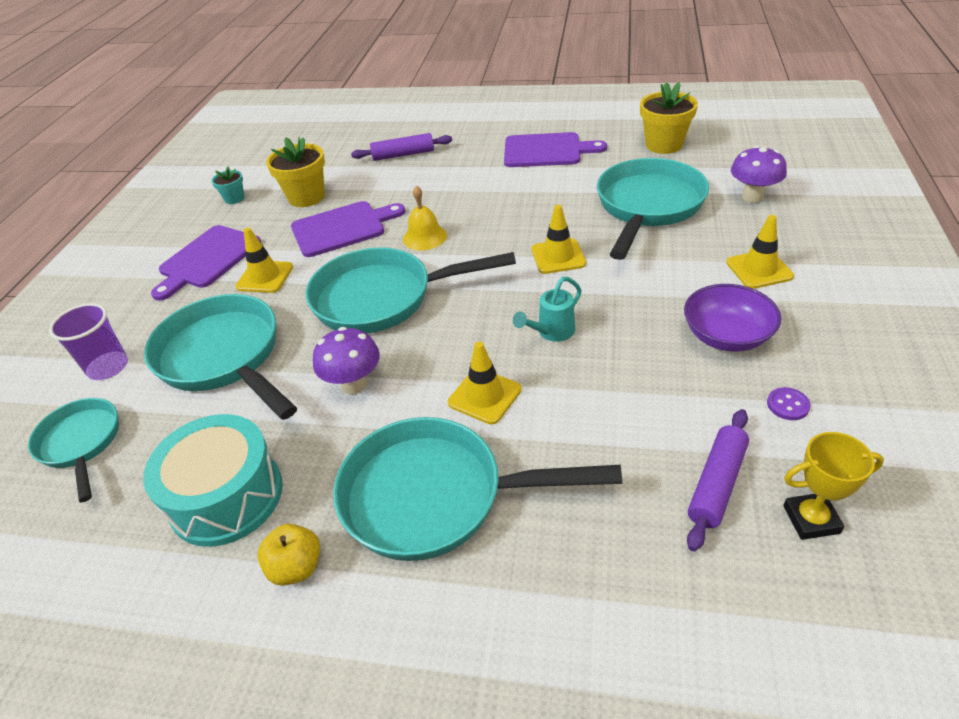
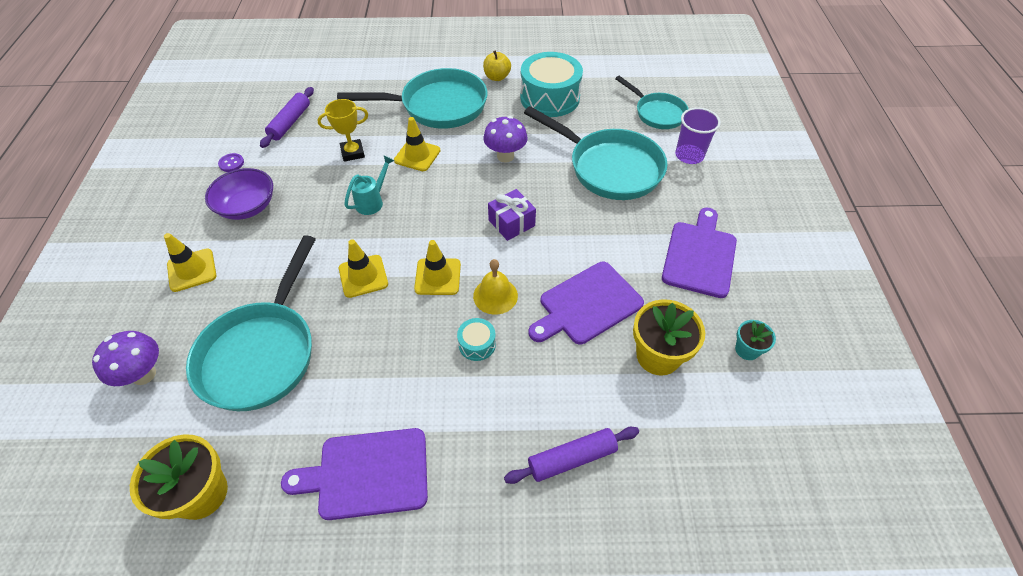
camera: 165 degrees right, 10 degrees up
(265, 277) = (628, 238): yellow traffic cone -> yellow traffic cone (438, 277)
(382, 298) = (511, 223): turquoise pan -> purple gift
(452, 207) = (477, 344): none -> turquoise drum
(811, 519) = (251, 112): yellow trophy -> yellow trophy (352, 153)

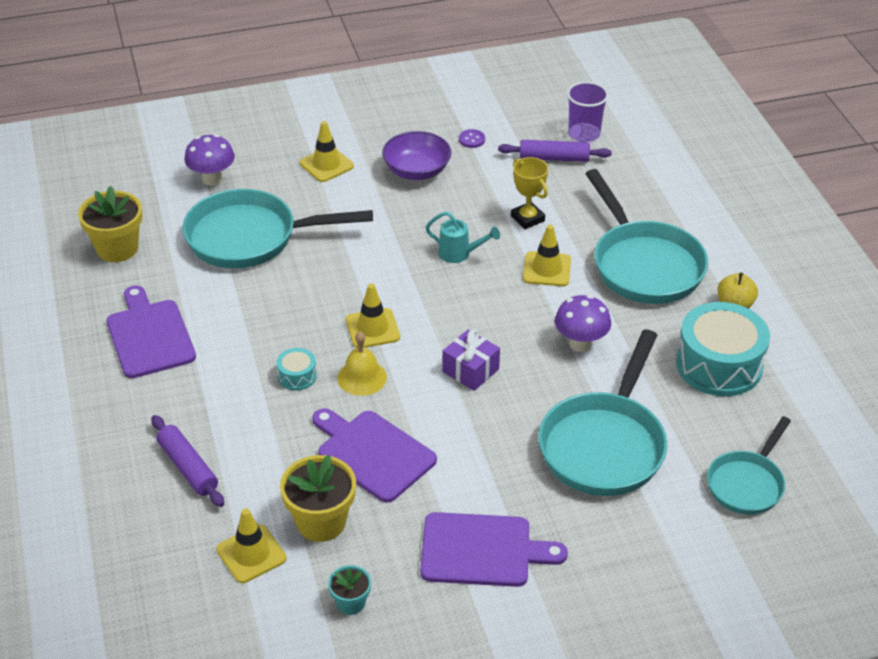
camera: 75 degrees right, 10 degrees down
(363, 276) = (355, 275): yellow traffic cone -> yellow traffic cone (251, 554)
(689, 155) = (669, 527): purple cup -> purple cup (584, 134)

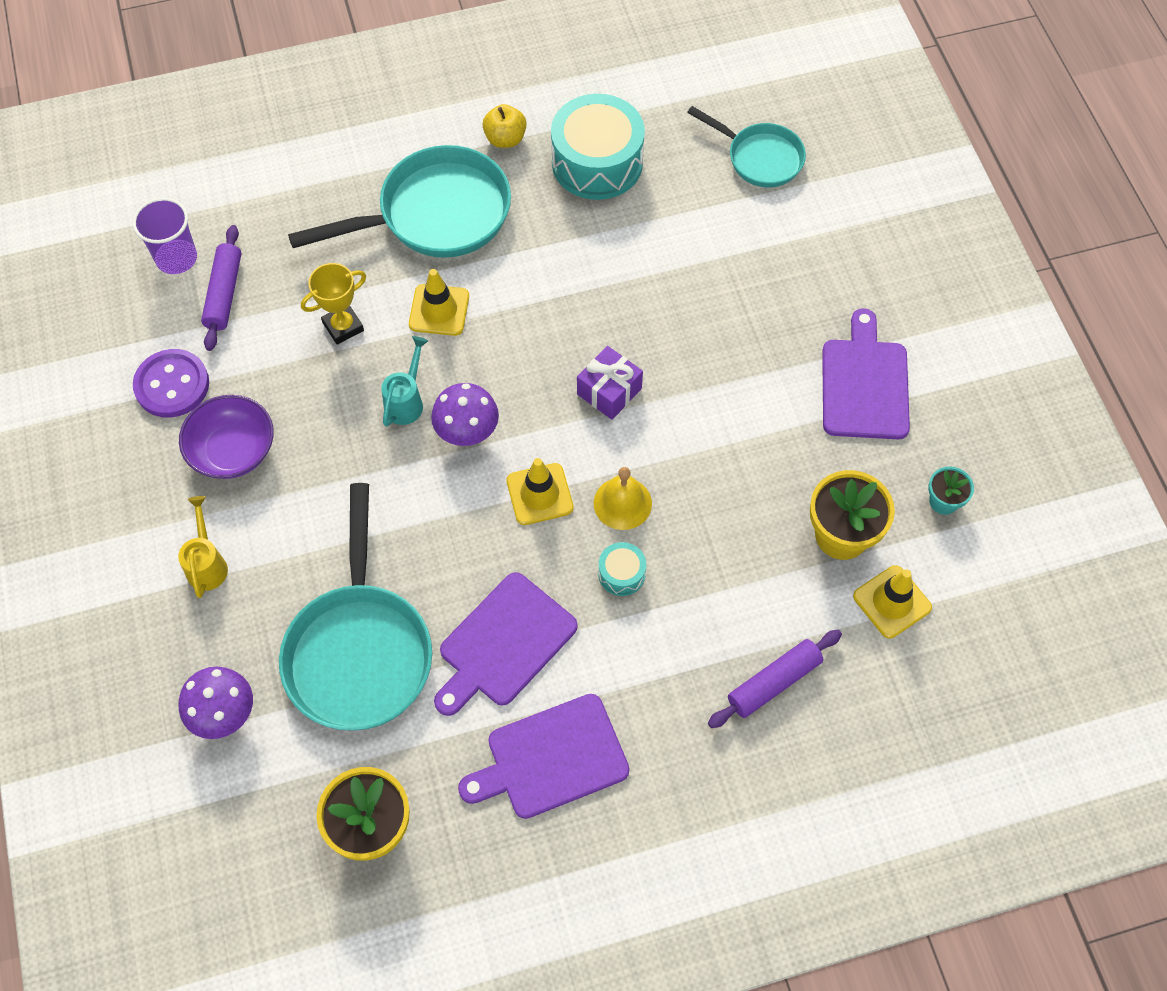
camera: 90 degrees left, 20 degrees up
(326, 165) = (207, 563): yellow traffic cone -> yellow watering can
(373, 453) = (740, 487): purple cutting board -> purple cutting board (504, 643)
(472, 139) = (172, 385): purple button -> purple button, size x2.05
(580, 344) = (565, 283): purple mushroom -> purple mushroom (467, 433)
(604, 445) = (715, 271): turquoise pan -> none

